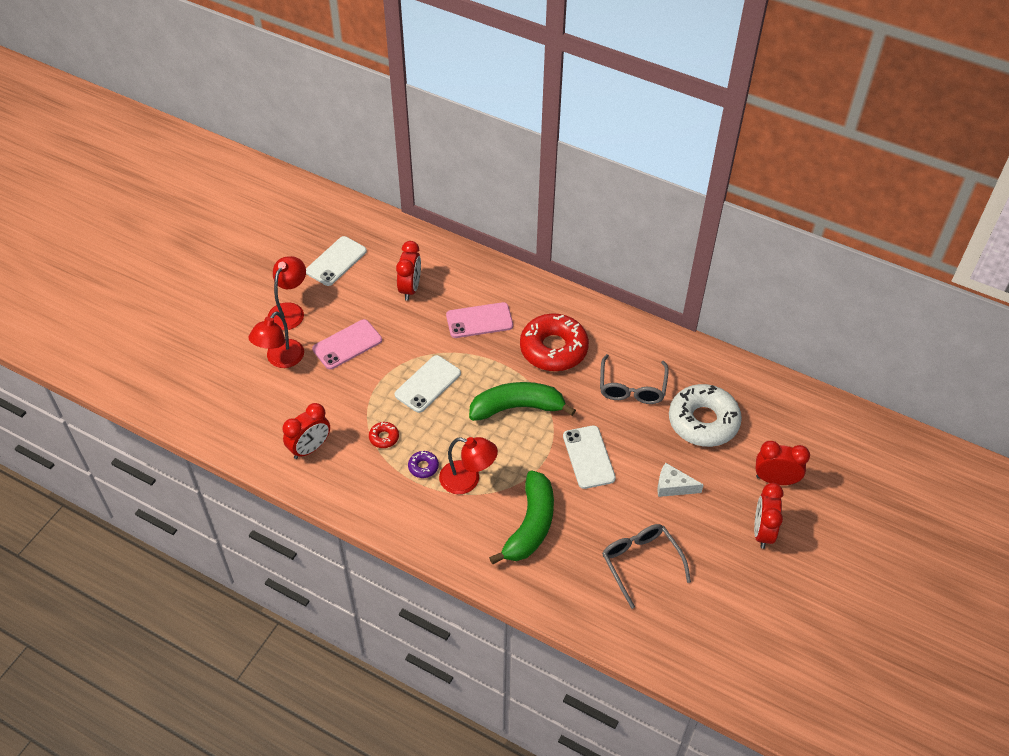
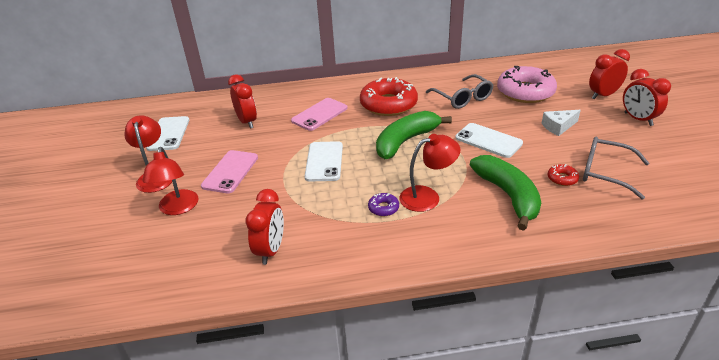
camera: 35 degrees left, 15 degrees down
(384, 437) = (328, 208): red donut -> red donut (562, 178)
(703, 421) = (525, 92): white donut -> pink donut

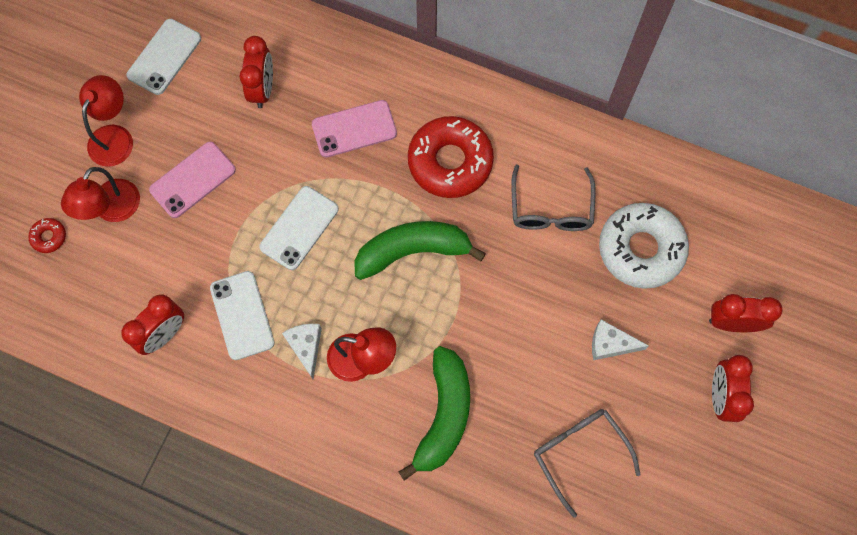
camera: 30 degrees right, 35 degrees up
(383, 208) = (306, 347): purple donut -> white cheese
(488, 140) = (505, 313): white phone -> white phone (242, 315)
(525, 92) = (641, 249): pink donut -> white donut
(562, 178) = (524, 430): red donut -> red donut (49, 237)

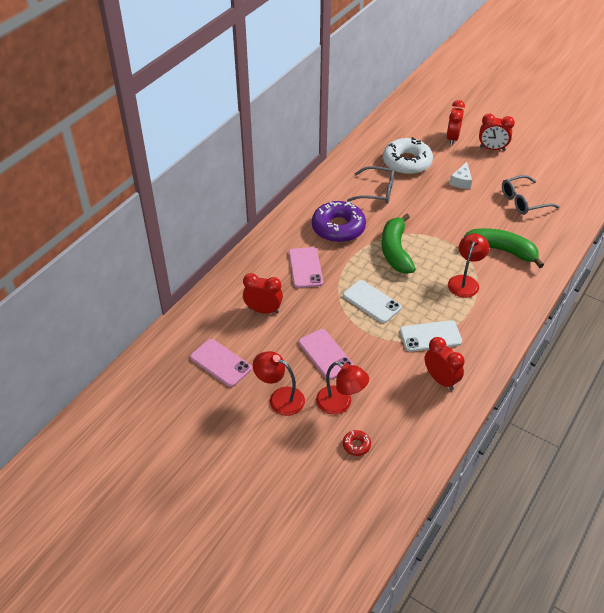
camera: 80 degrees left, 25 degrees down
(164, 57) = (220, 363): white phone -> pink phone
(306, 347) = (455, 306): white cheese -> none
(450, 162) = (338, 228): red donut -> purple donut

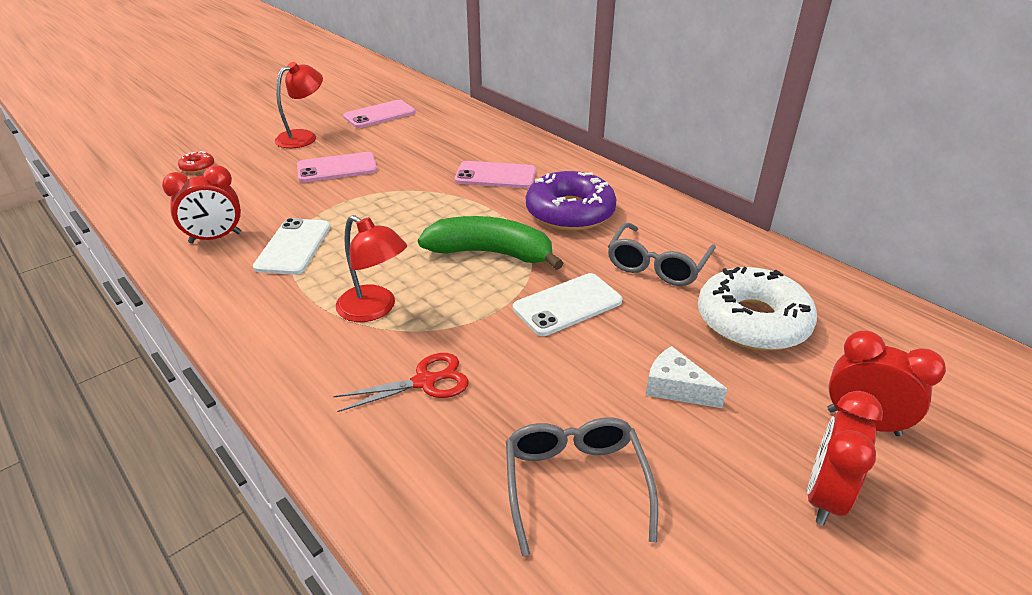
camera: 105 degrees right, 10 degrees down
(263, 310) = (438, 142): red clock -> none
(340, 404) = (259, 166): red lamp -> none
(371, 301) = (397, 212): white phone -> white phone (567, 305)
(501, 250) = (425, 382): green banana -> red scissors

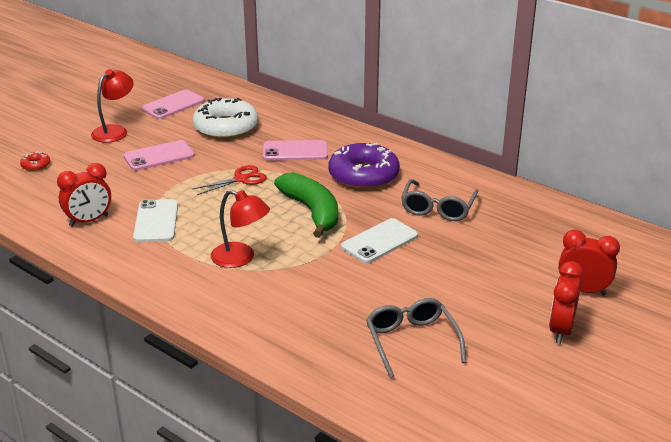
camera: 10 degrees left, 5 degrees down
(425, 382) = (296, 299): red scissors -> red scissors (241, 179)
(490, 253) = (312, 211): green banana -> green banana turned 60 degrees clockwise
(676, 388) = (464, 284): white cheese -> none
(752, 321) = (509, 239): white donut -> white donut (226, 127)

